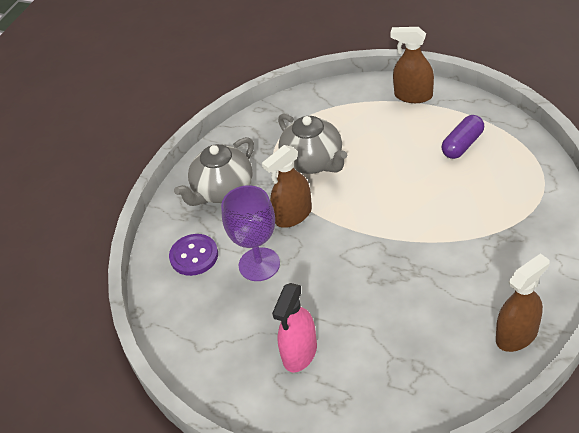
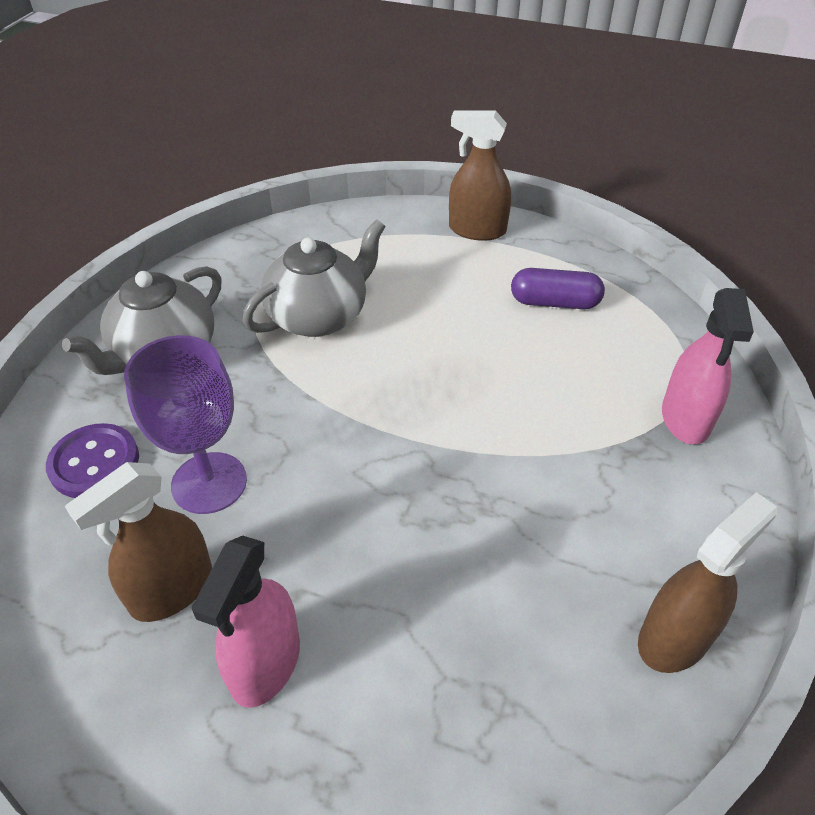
camera: 10 degrees left, 0 degrees up
(293, 215) = (278, 399): brown spray bottle -> brown spray bottle (172, 590)
(313, 162) = (319, 316): grey teapot -> grey teapot turned 90 degrees counterclockwise
(462, 145) = (554, 302): purple capsule -> purple capsule turned 60 degrees clockwise
(538, 216) = (685, 418): none -> pink spray bottle

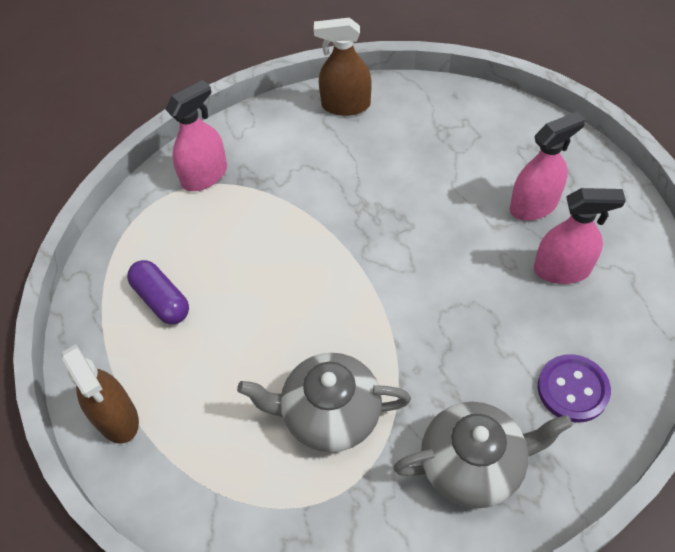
camera: 135 degrees left, 10 degrees up
(172, 590) = (562, 269): brown spray bottle -> pink spray bottle
(209, 483) = (504, 321): purple goblet -> none

